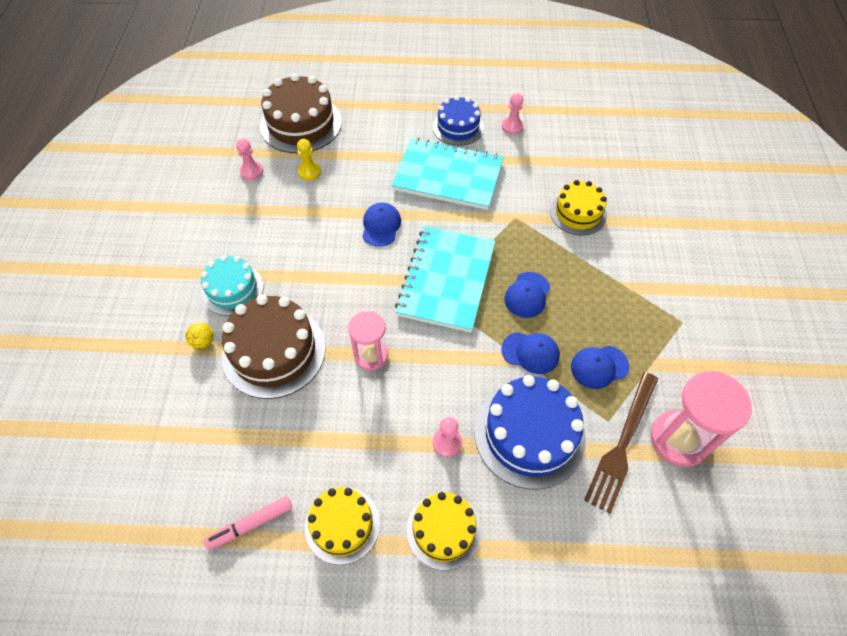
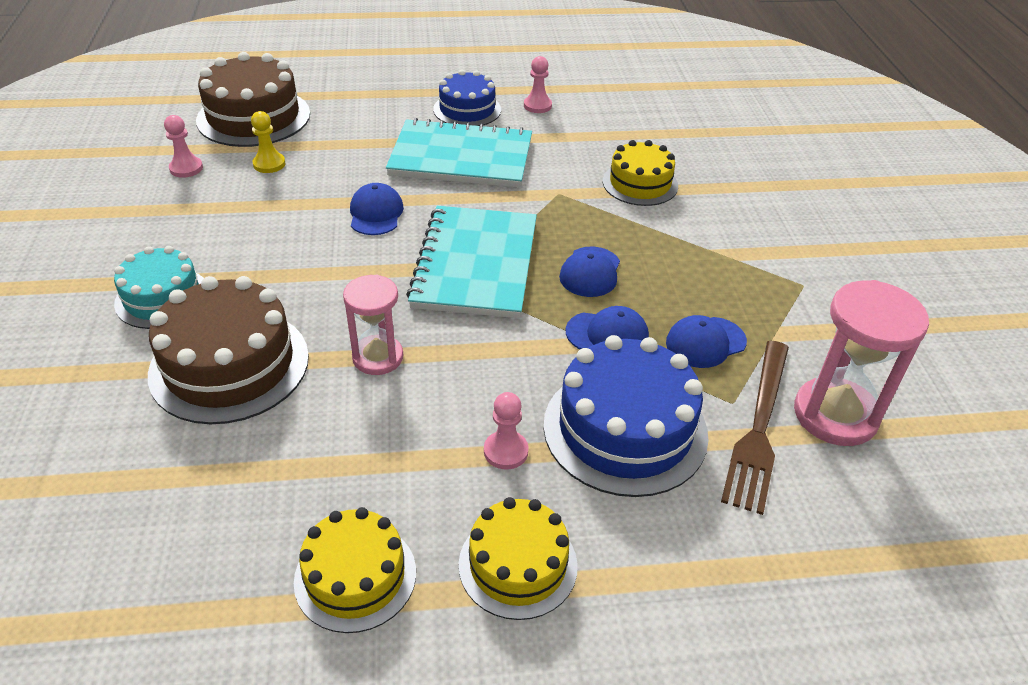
camera: 10 degrees left, 15 degrees down
(203, 342) = (118, 363): yellow ball -> none
(250, 524) = (202, 593): pink marker -> none

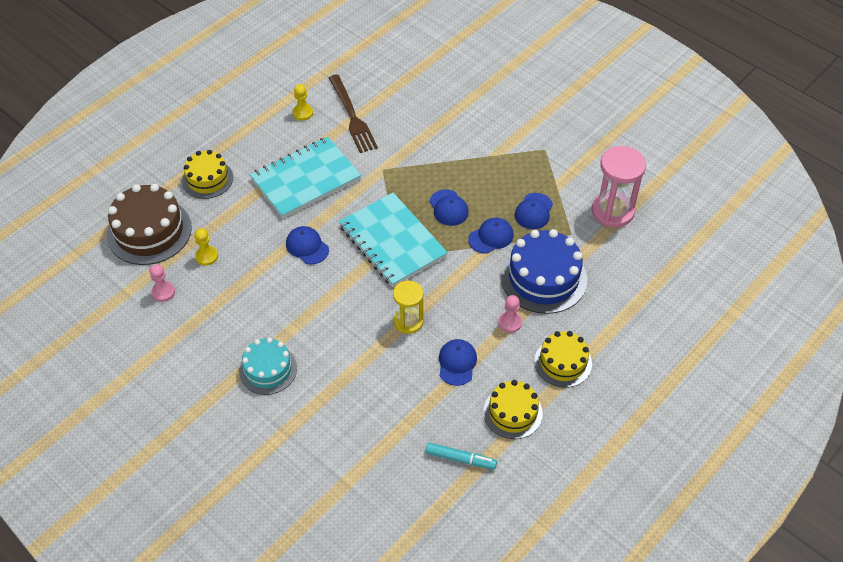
camera: 40 degrees left, 10 degrees up
(202, 580) = (460, 459): none -> turquoise marker
(229, 365) = (348, 375): brown cake -> none
(370, 449) = (457, 363): none -> blue cap
(378, 357) = (408, 321): pink hourglass -> yellow hourglass
(467, 109) = (267, 142): blue cake -> none
(537, 106) = (302, 113): pink pawn -> yellow pawn
(640, 183) = (415, 135): yellow cake -> yellow cake (207, 179)
(758, 427) = (591, 238): brown fork -> brown fork (352, 116)

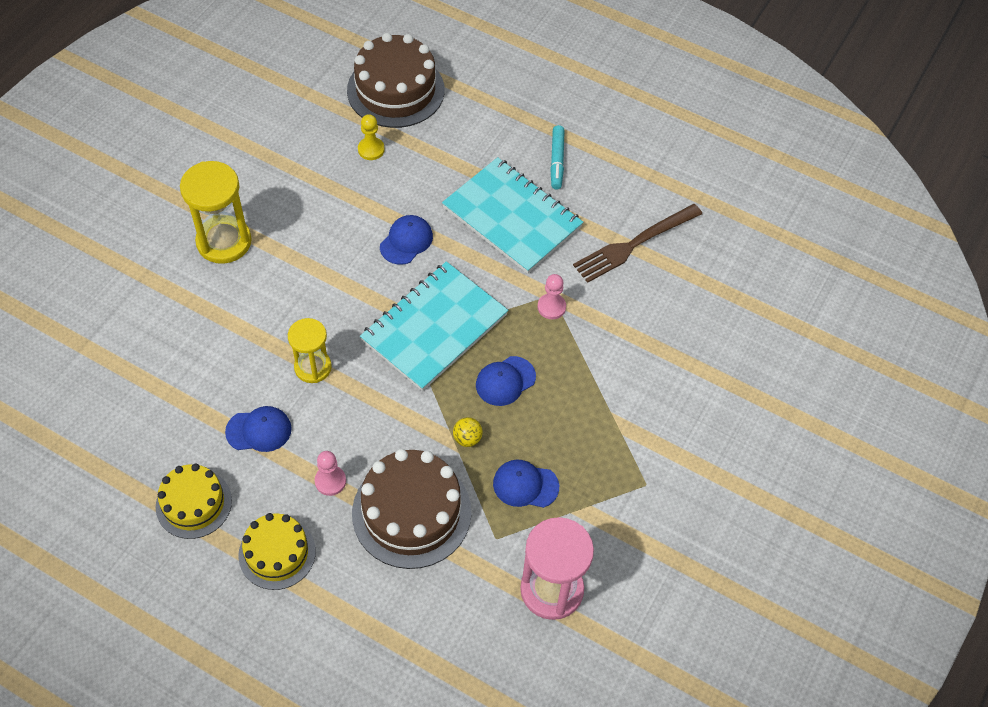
camera: 75 degrees right, 5 degrees up
(163, 292) = (313, 124): pink pawn -> pink pawn (551, 307)
(207, 179) = (486, 123): yellow cake -> none
(268, 369) = (224, 242): turquoise cake -> yellow hourglass
(302, 113) = (623, 191): yellow pawn -> none
(460, 459) = (123, 455): turquoise marker -> turquoise marker (557, 161)
(491, 237) = (467, 438): blue cap -> yellow ball
(543, 278) = (411, 512): blue cake -> brown cake

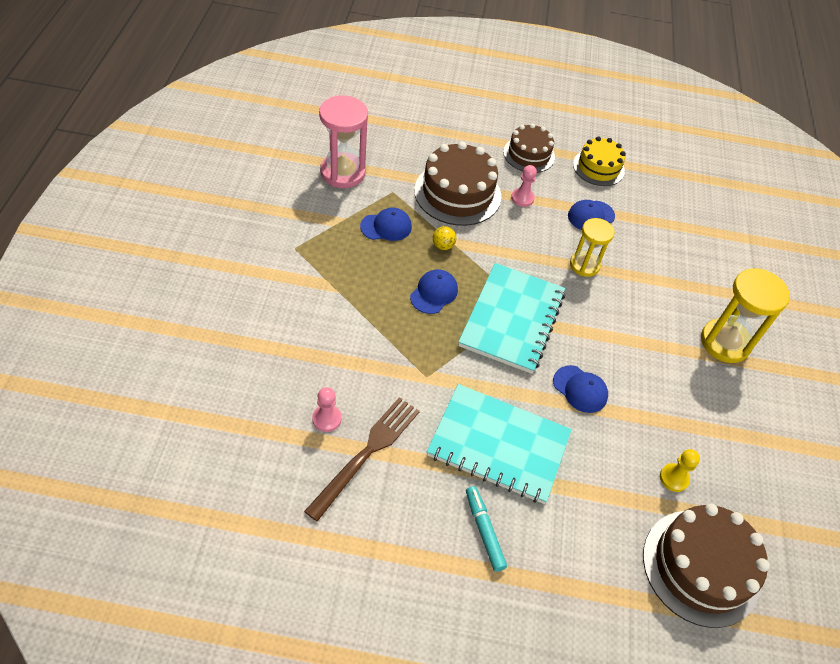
camera: 155 degrees right, 5 degrees down
(277, 553) = (529, 154): yellow cake -> brown cake
(406, 241) = (580, 389): blue cap -> blue cap turned 60 degrees counterclockwise
(551, 307) = (422, 365): pink pawn -> pink pawn (326, 419)

